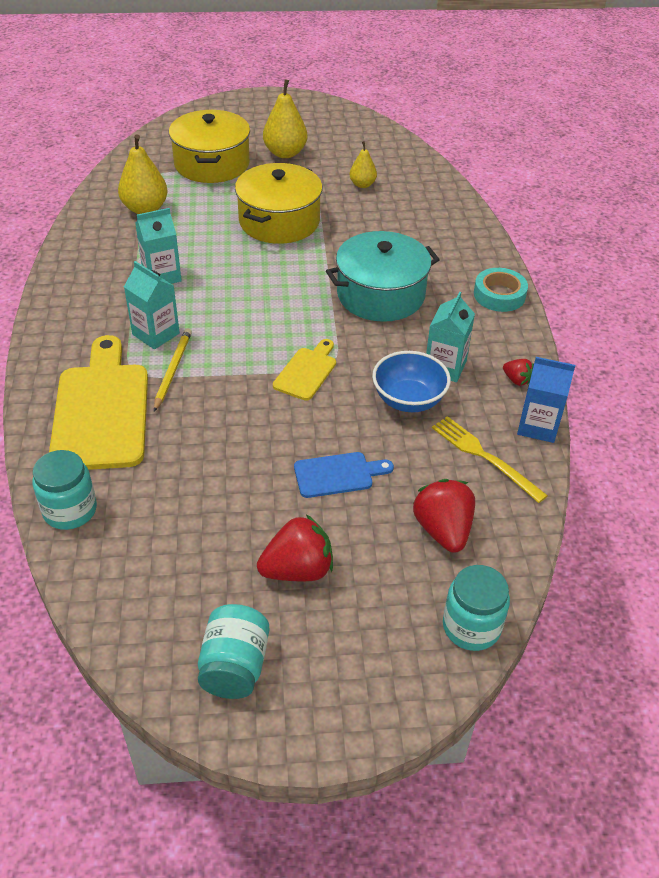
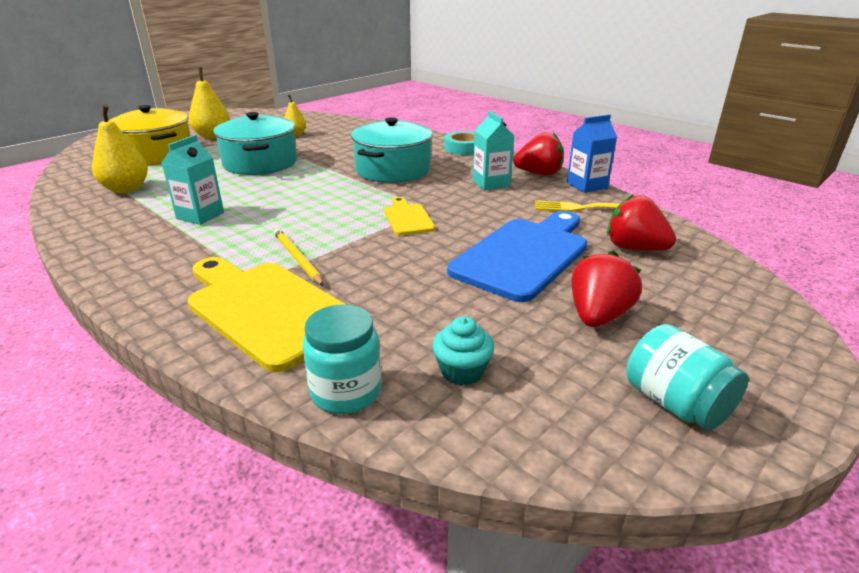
camera: 40 degrees left, 15 degrees down
(147, 545) = (462, 371): none -> turquoise cupcake
(156, 334) = (247, 246): turquoise carton -> none
(279, 221) = (260, 163): yellow pot -> turquoise pot
(338, 475) = (524, 255): blue cutting board -> blue cutting board, size x1.99
(408, 400) = (498, 204): blue bowl -> none
(471, 627) = (742, 282): turquoise jar -> none
(516, 380) = (539, 174): red strawberry -> red strawberry, size x1.95

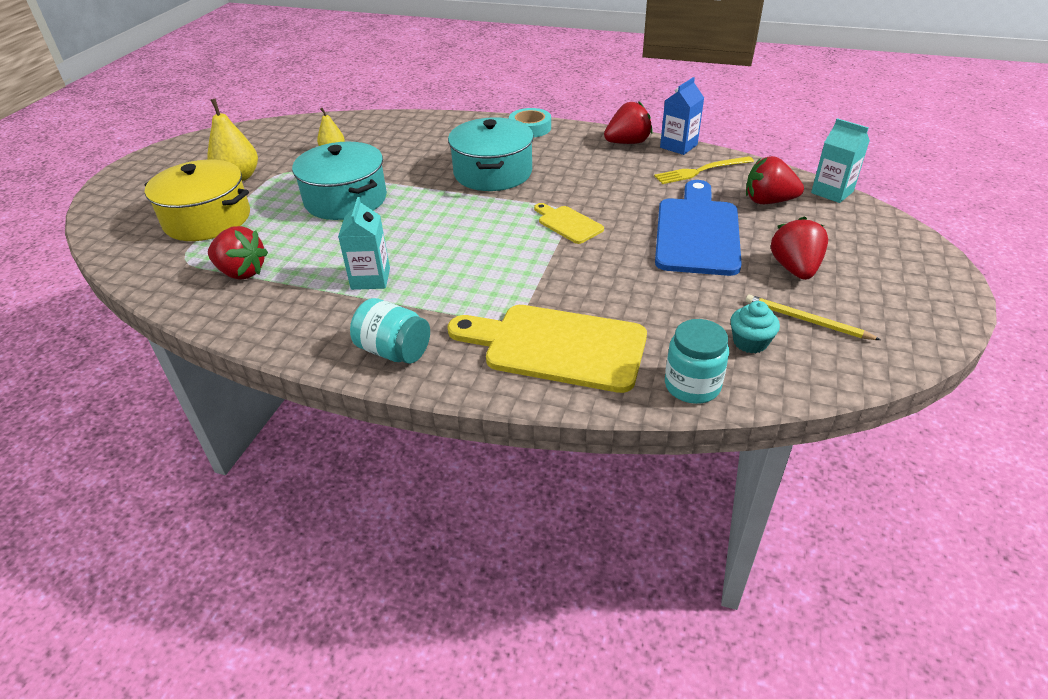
camera: 25 degrees left, 10 degrees up
(126, 189) = (241, 272): yellow pear -> red strawberry
(297, 259) = (523, 294): yellow pencil -> yellow pencil (807, 320)
(491, 183) = (598, 165): turquoise carton -> turquoise carton (832, 192)
(675, 403) = (890, 316): turquoise jar -> turquoise jar (394, 351)

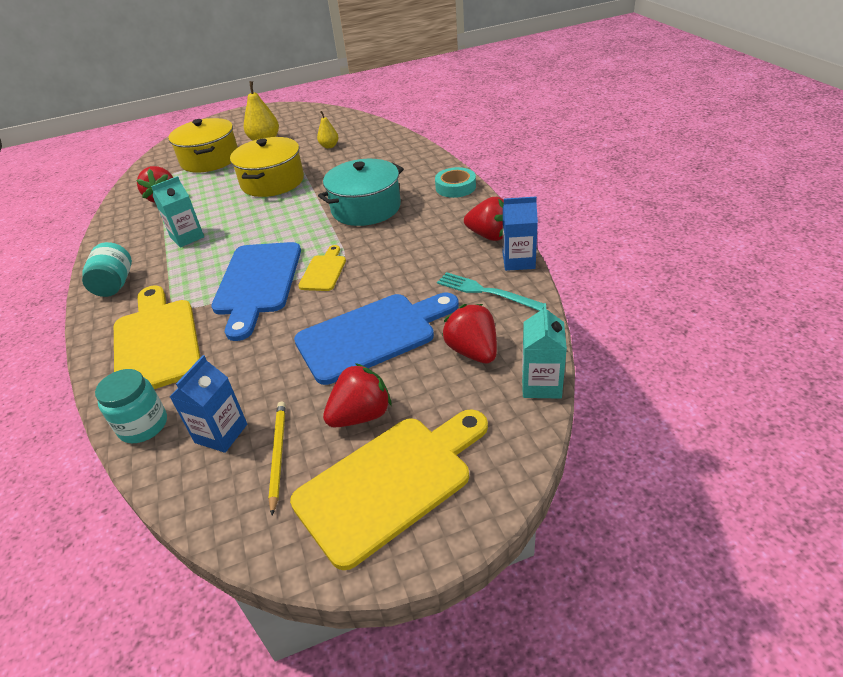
camera: 55 degrees right, 0 degrees up
(345, 199) = (272, 182): turquoise pot -> yellow pot
(535, 262) = (257, 283): none -> blue cutting board
(701, 171) = (486, 292): yellow fork -> turquoise fork
(750, 342) = (221, 433): turquoise cupcake -> blue carton
(882, 280) = (390, 482): none -> yellow cutting board

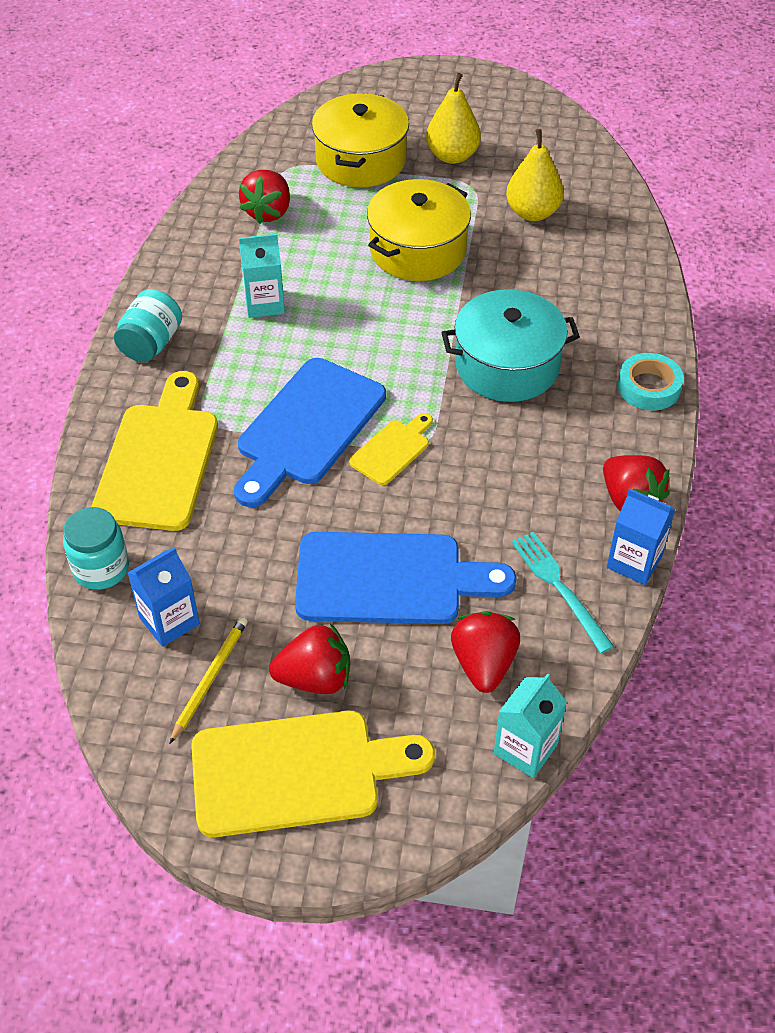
camera: 25 degrees right, 10 degrees up
(329, 146) = (532, 212): yellow pear -> yellow pear, size x1.68

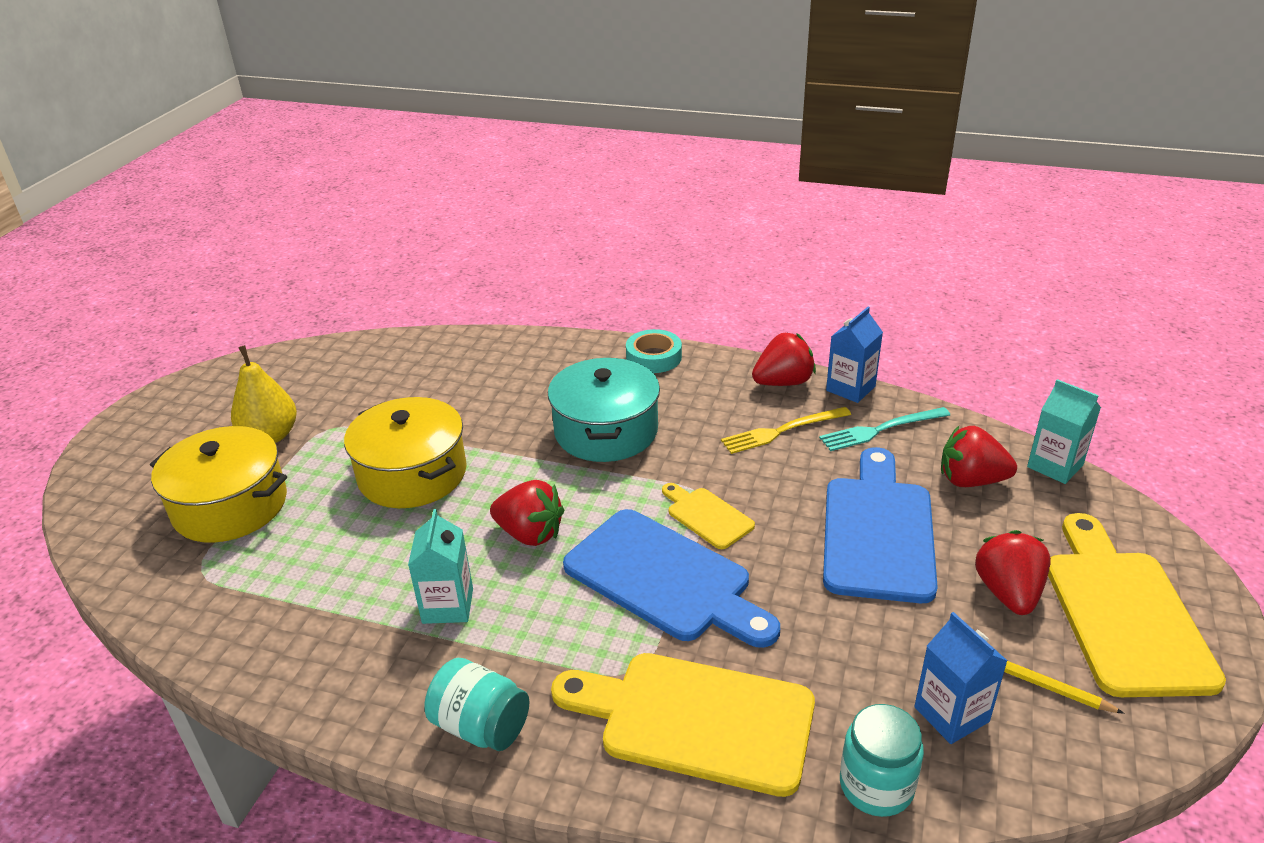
camera: 80 degrees left, 15 degrees down
(268, 212) = (277, 594): red strawberry -> red strawberry (530, 534)
(532, 212) = (394, 393): yellow pear -> none
(537, 501) = (782, 431): none -> yellow fork

